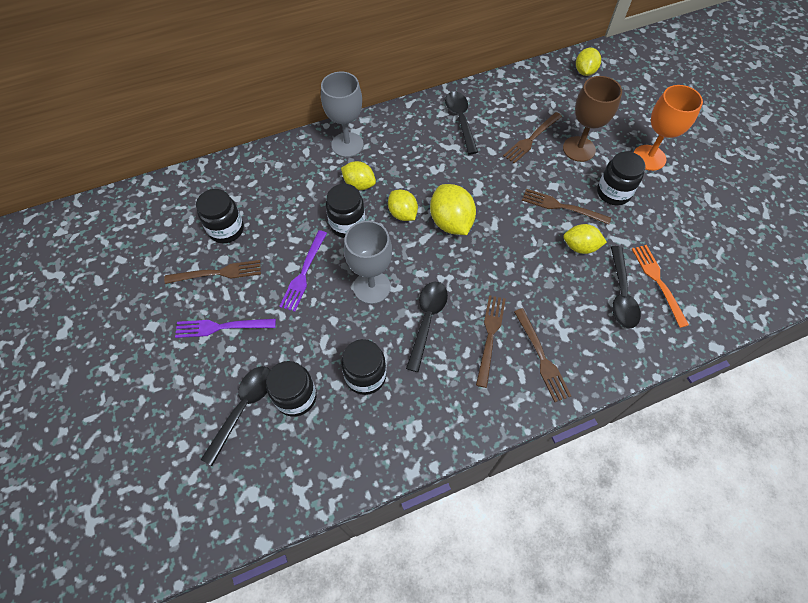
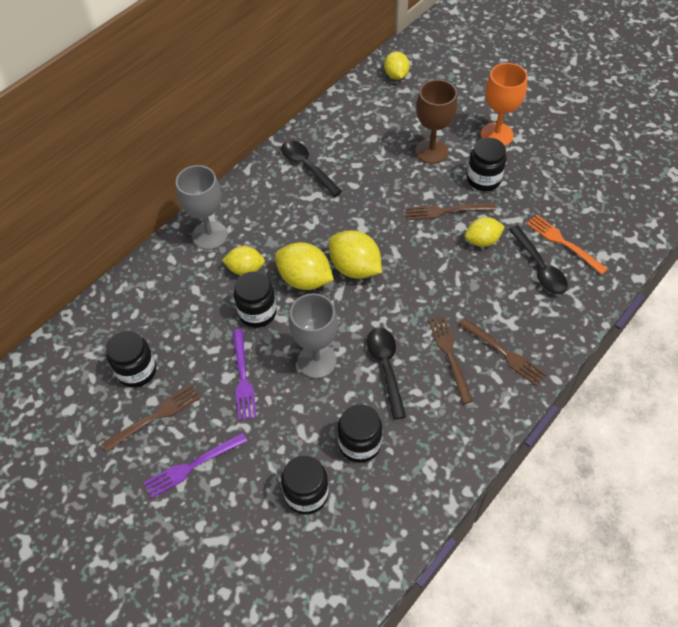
camera: 25 degrees left, 5 degrees down
(243, 408) = (262, 529): black spoon -> none
(402, 214) = (305, 279): yellow lemon -> yellow lemon, size x1.53
(531, 139) = (384, 159): brown fork -> none

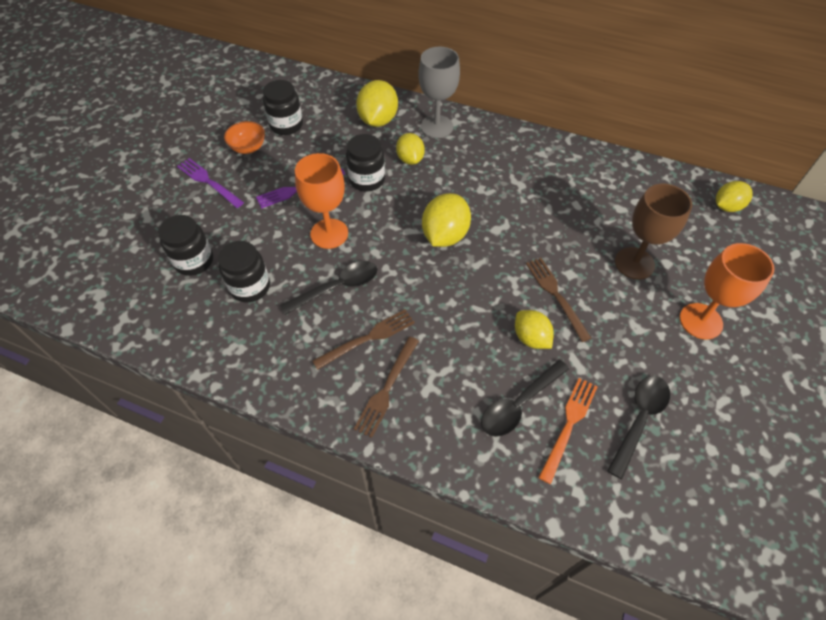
camera: 70 degrees right, 0 degrees up
(156, 416) = (248, 148): brown fork -> orange bowl
(305, 279) = (415, 202): yellow lemon -> yellow lemon (378, 120)
(307, 167) = (551, 169): black spoon -> black spoon (639, 420)
(317, 361) = (329, 233): grey goblet -> orange goblet
(483, 179) = (622, 321): black jar -> none

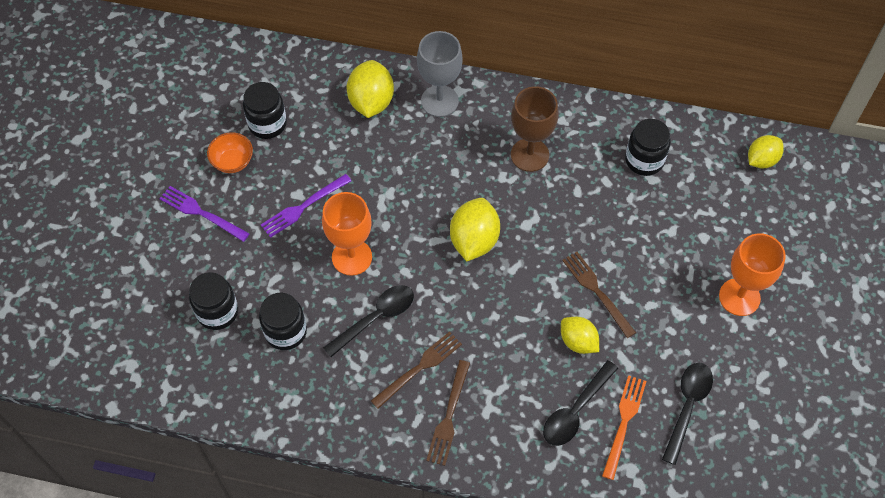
camera: 10 degrees left, 5 degrees up
(367, 180) = (376, 184): black jar -> black jar (644, 160)
(410, 159) = (418, 150): yellow lemon -> none
(634, 263) = (671, 243): brown goblet -> brown goblet (529, 155)

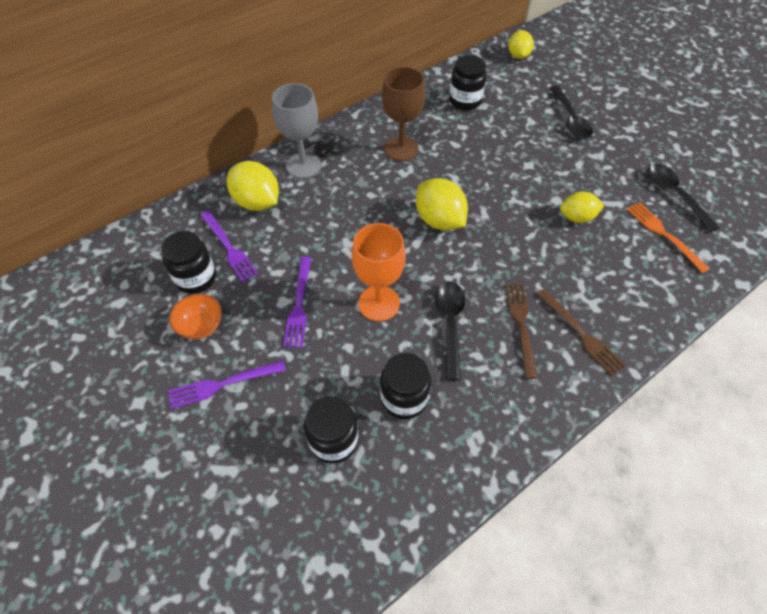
camera: 50 degrees left, 5 degrees down
(312, 122) = (229, 248): none -> purple fork
(576, 410) = (634, 254): black spoon -> black spoon (570, 119)
(596, 291) = (543, 183): brown fork -> none
(739, 297) = (609, 122): orange goblet -> none

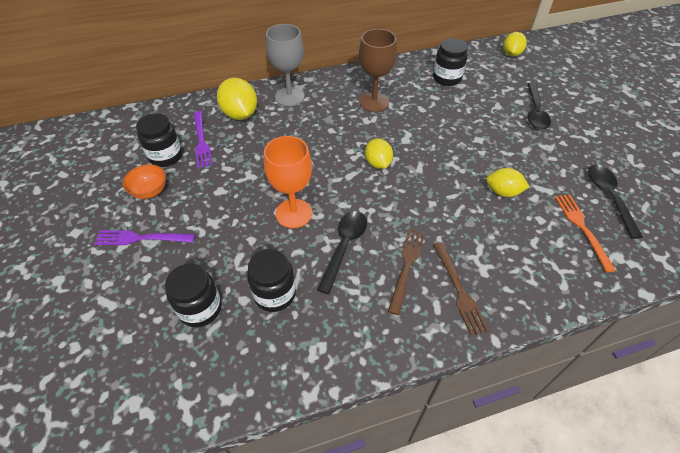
camera: 20 degrees right, 5 degrees down
(299, 306) = (230, 197): purple fork -> none
(439, 220) = (377, 163): yellow lemon -> yellow lemon, size x0.66

